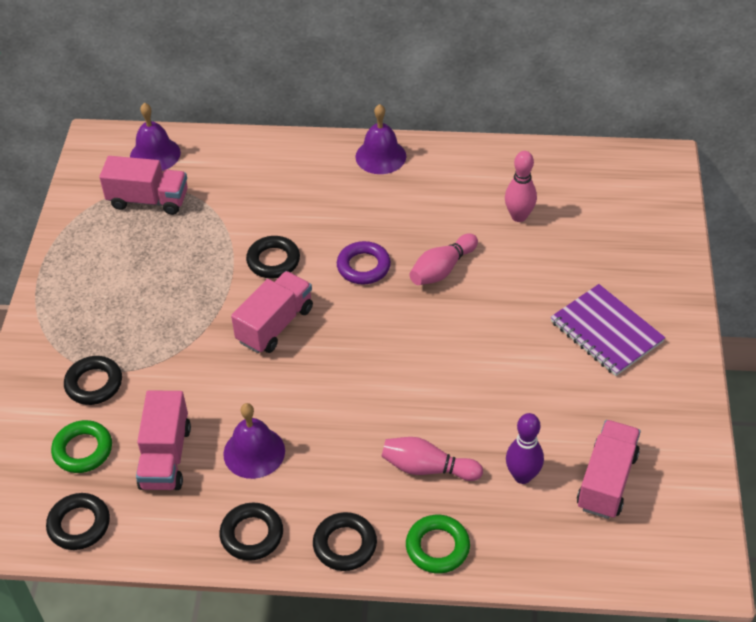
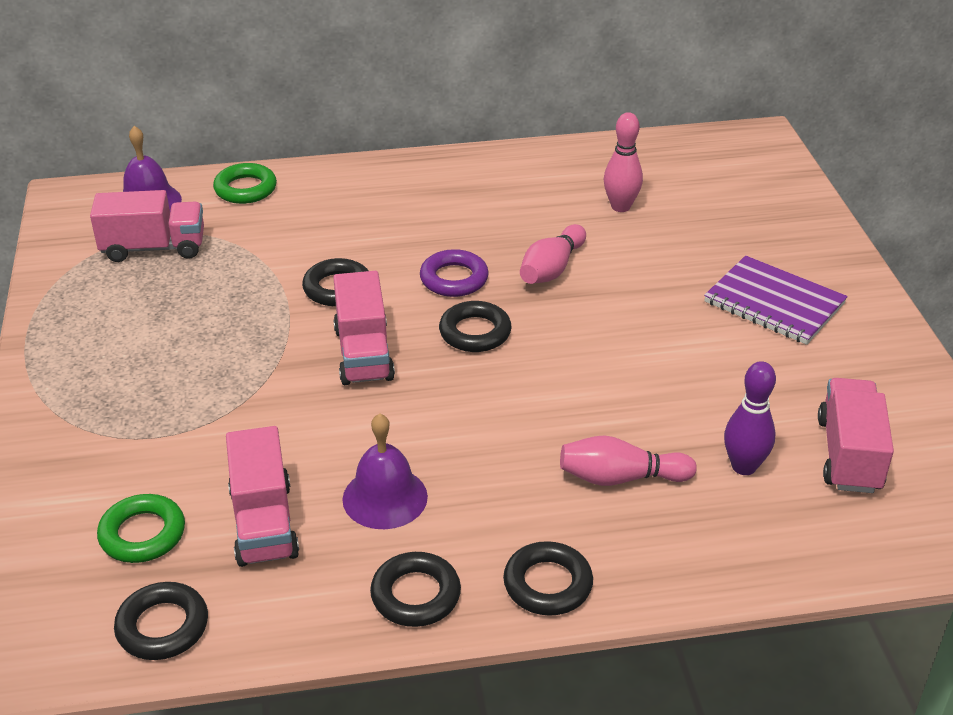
camera: 15 degrees left, 10 degrees down
(94, 384) = (137, 454): black ring -> black ring (475, 332)
(275, 325) = (363, 354): pink truck -> pink truck turned 150 degrees clockwise
(380, 156) = (433, 171): purple bell -> none
(437, 547) = (671, 565): green ring -> green ring (245, 189)

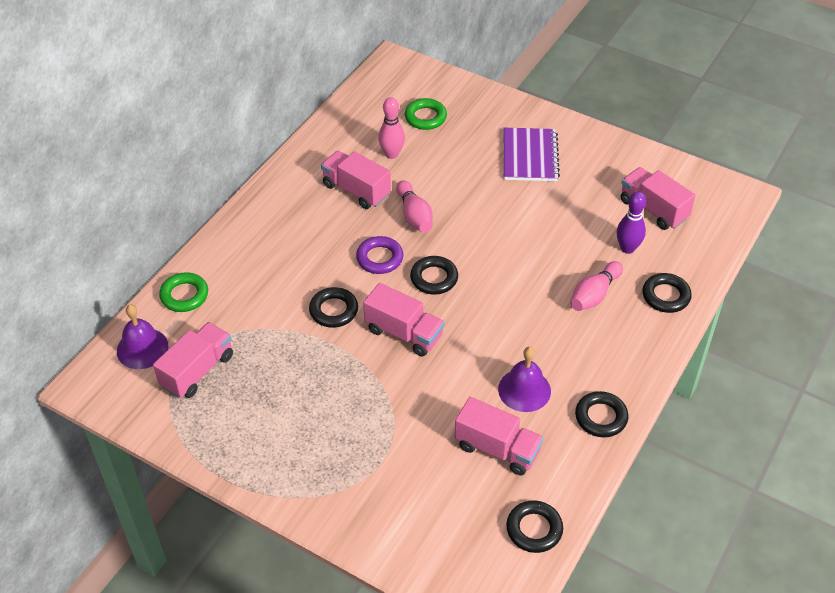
camera: 50 degrees left, 10 degrees up
(142, 534) = (458, 504): green ring -> green ring (425, 117)
(532, 212) = (356, 190): none -> pink truck
(547, 584) = (637, 365): black ring -> black ring (666, 296)
(774, 303) = (529, 156): purple notebook -> purple notebook turned 75 degrees counterclockwise

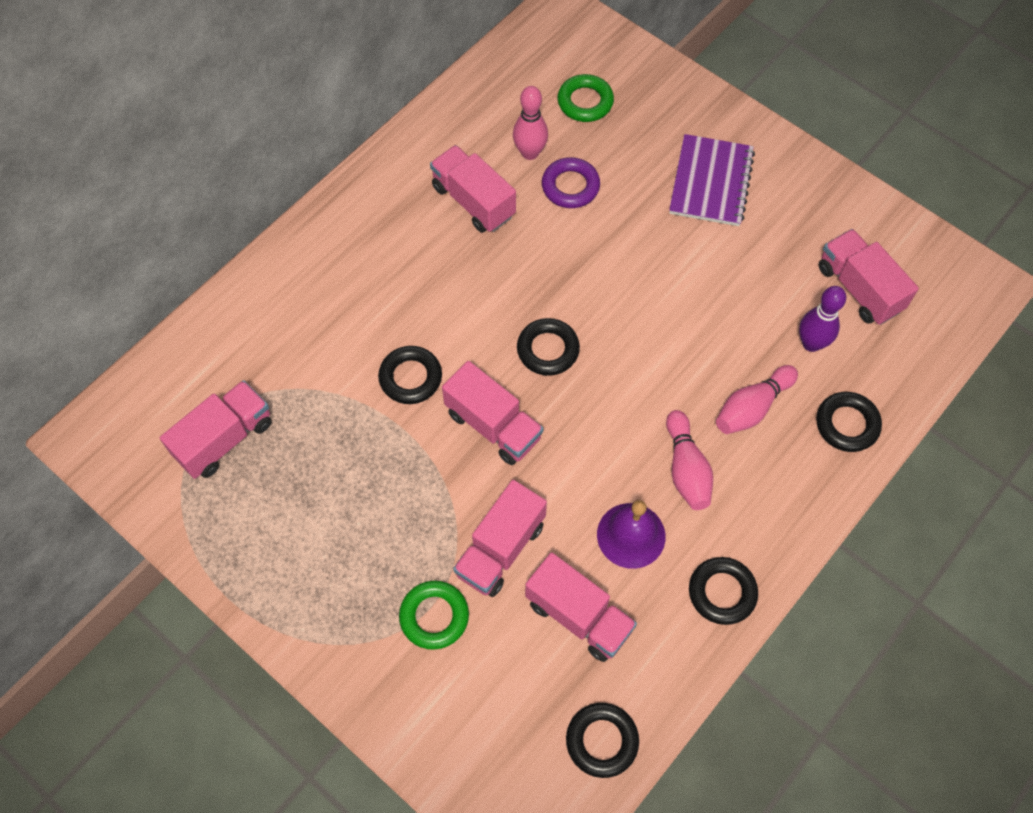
camera: 10 degrees right, 15 degrees up
(142, 348) = (163, 395): purple bell -> none
(184, 295) = (228, 326): green ring -> green ring (434, 616)
(379, 258) = (484, 309): purple ring -> purple ring (570, 186)
(414, 215) = (541, 251): pink bowling pin -> pink bowling pin (686, 469)
(427, 413) = (500, 549): none -> pink truck

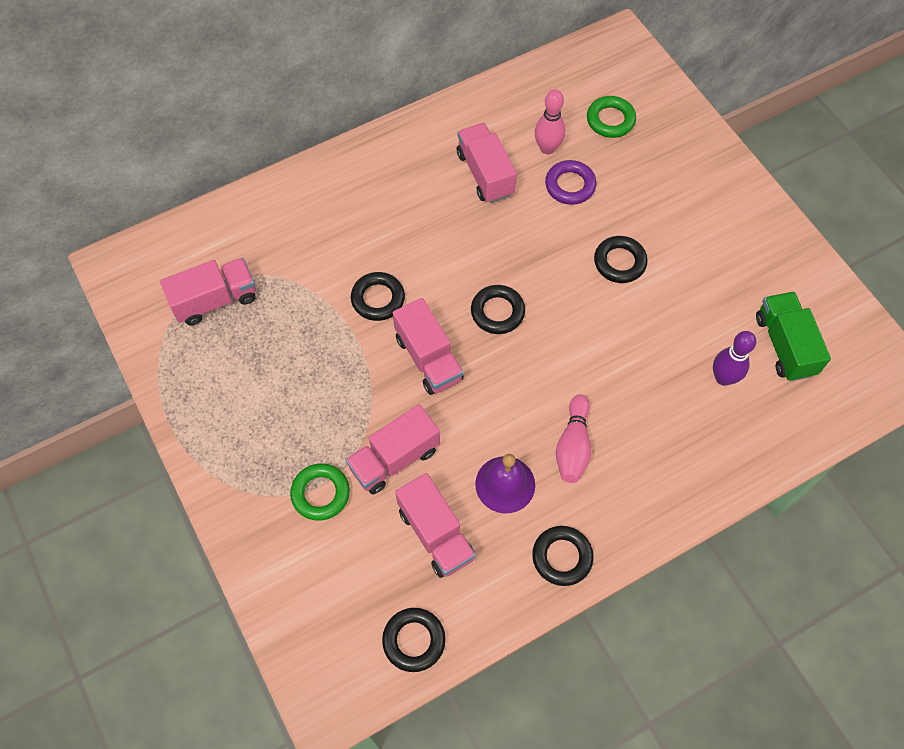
camera: 20 degrees right, 0 degrees up
(710, 182) = (690, 217): purple notebook -> none
(752, 407) = (650, 414): pink bowling pin -> none
(847, 424) = (726, 455): black ring -> black ring (619, 262)
(859, 288) = (784, 345): pink truck -> green truck

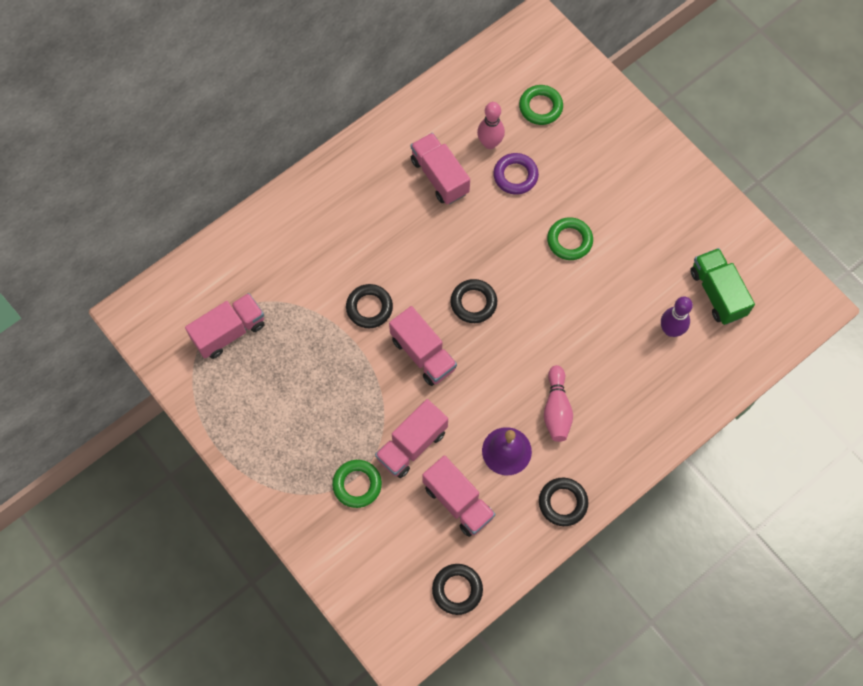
camera: 10 degrees left, 5 degrees up
(619, 262) = (569, 241): black ring -> green ring

